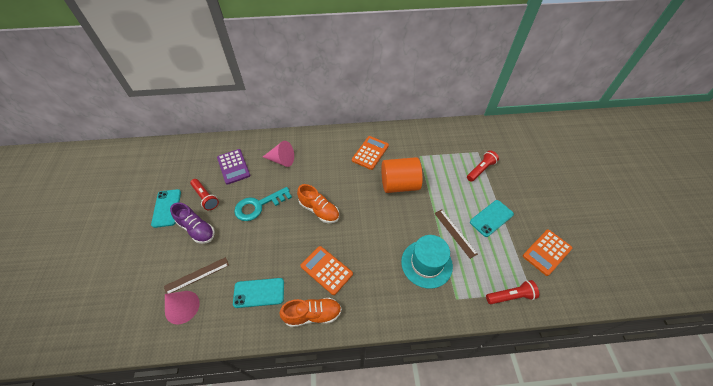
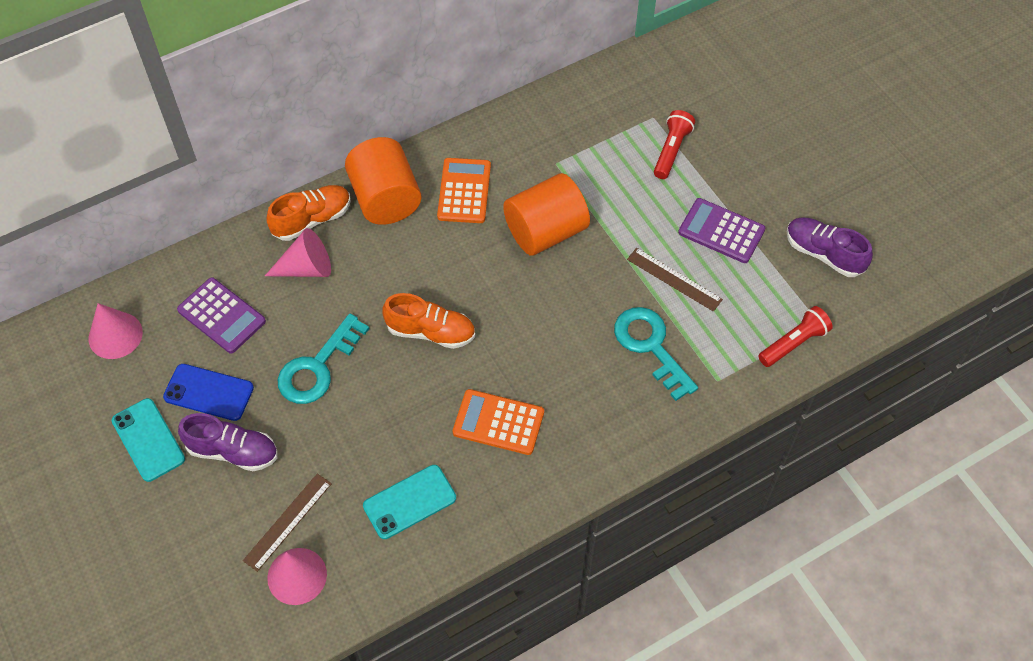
camera: 25 degrees left, 5 degrees up
(187, 158) = (115, 335): none -> pink cone
(205, 197) = (209, 392): red flashlight -> blue phone
(312, 314) = (514, 495): orange shoe -> orange shoe (312, 220)
(333, 143) = (385, 198): none -> orange cylinder
(426, 263) = (651, 347): turquoise hat -> turquoise key
(491, 218) = (721, 231): turquoise phone -> purple calculator
(547, 252) = (824, 254): orange calculator -> purple shoe

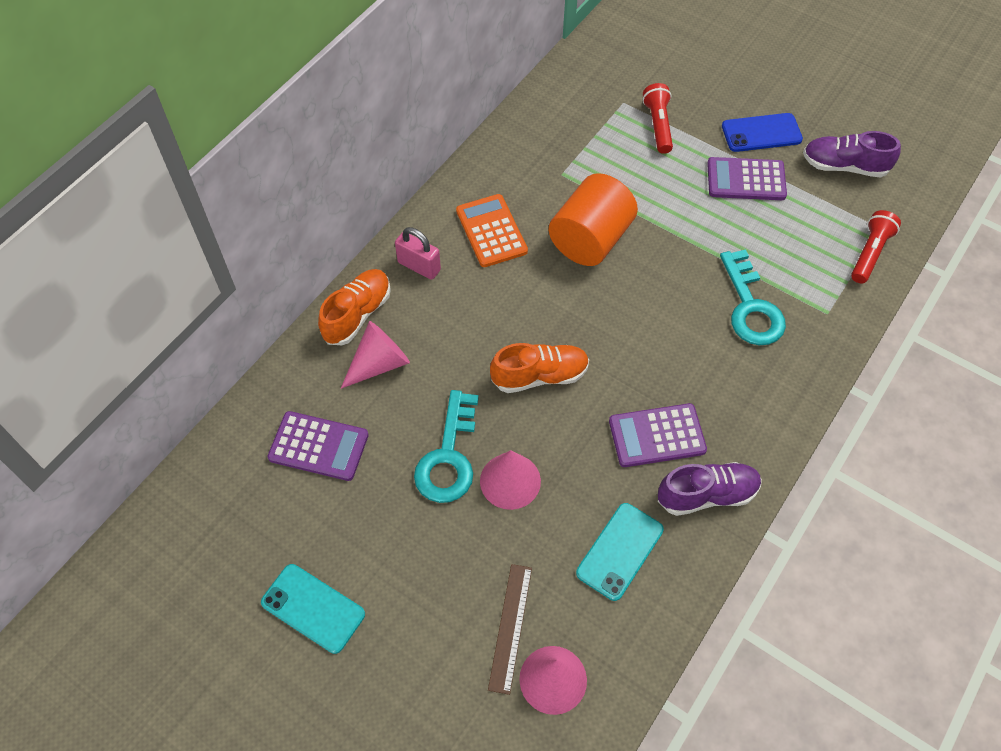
camera: 25 degrees left, 0 degrees up
(115, 335) = (214, 513): pink cone -> pink cone (510, 481)
(209, 392) = (350, 530): blue phone -> blue phone (761, 133)
(233, 451) = (411, 580): purple shoe -> purple shoe (706, 495)
(385, 198) = (419, 266): orange cylinder -> pink padlock
(498, 422) = (657, 436): orange calculator -> purple calculator
(651, 347) = (750, 306): turquoise key -> turquoise key turned 135 degrees counterclockwise
(674, 279) = (732, 238): brown ruler -> none

